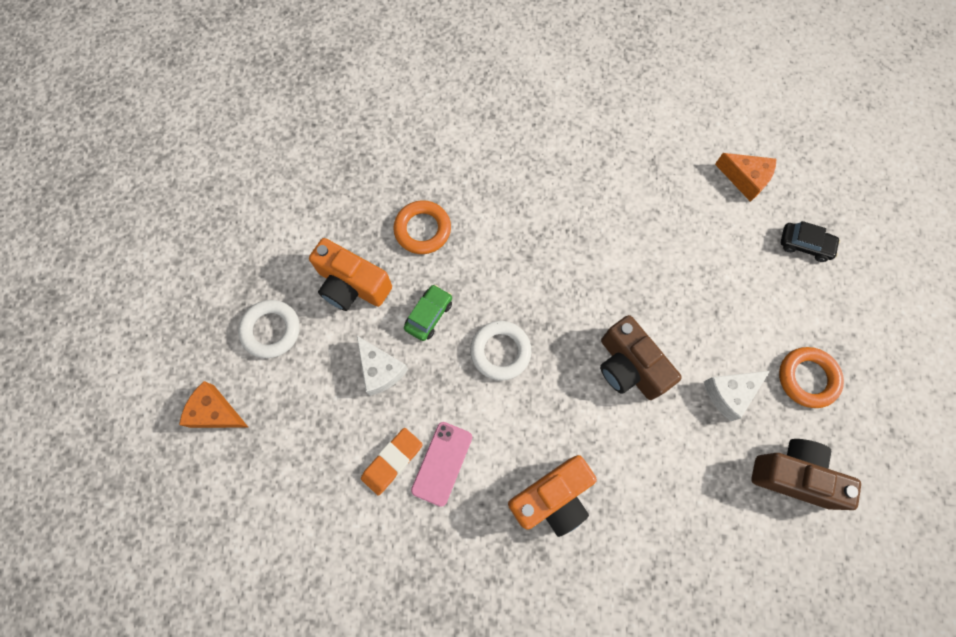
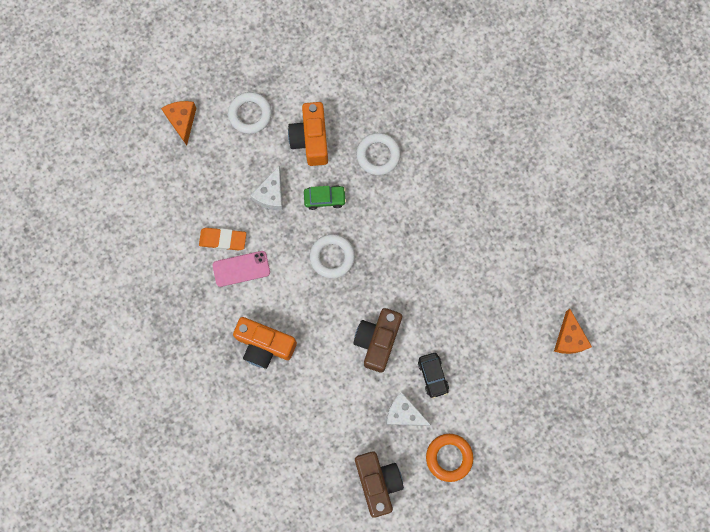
camera: 55 degrees right, 5 degrees up
(422, 230) = (378, 155): orange ring -> white ring
(804, 245) = (546, 405): black car -> black car (432, 376)

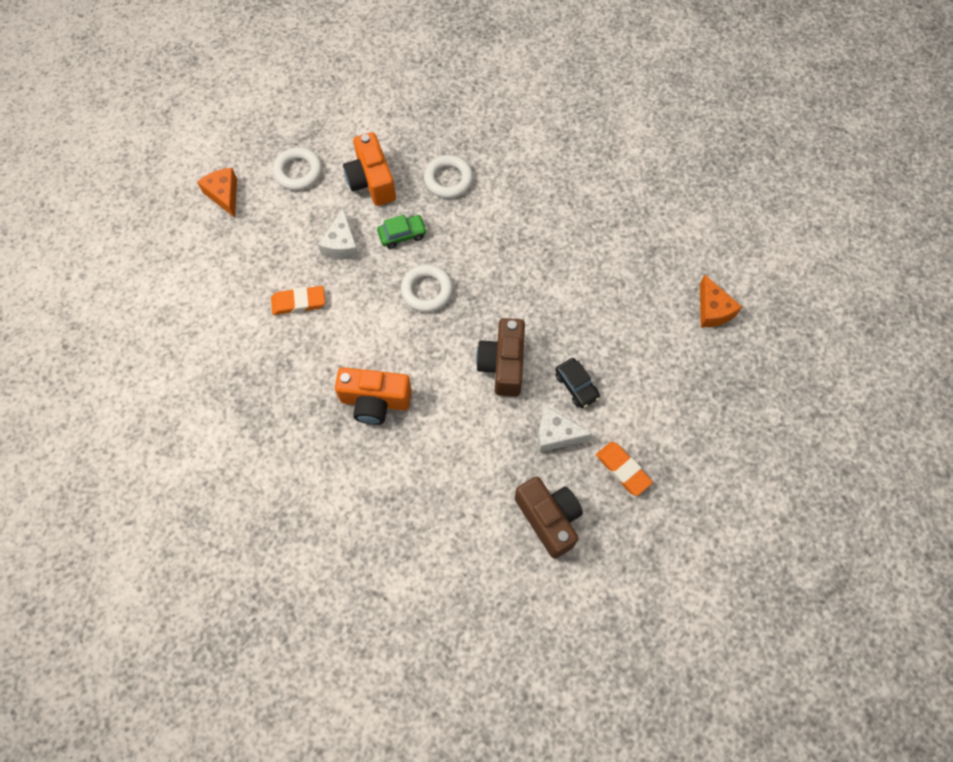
camera: 15 degrees left, 10 degrees down
(241, 268) = (327, 327): pink phone -> none
(449, 457) = (623, 469): orange ring -> orange eraser

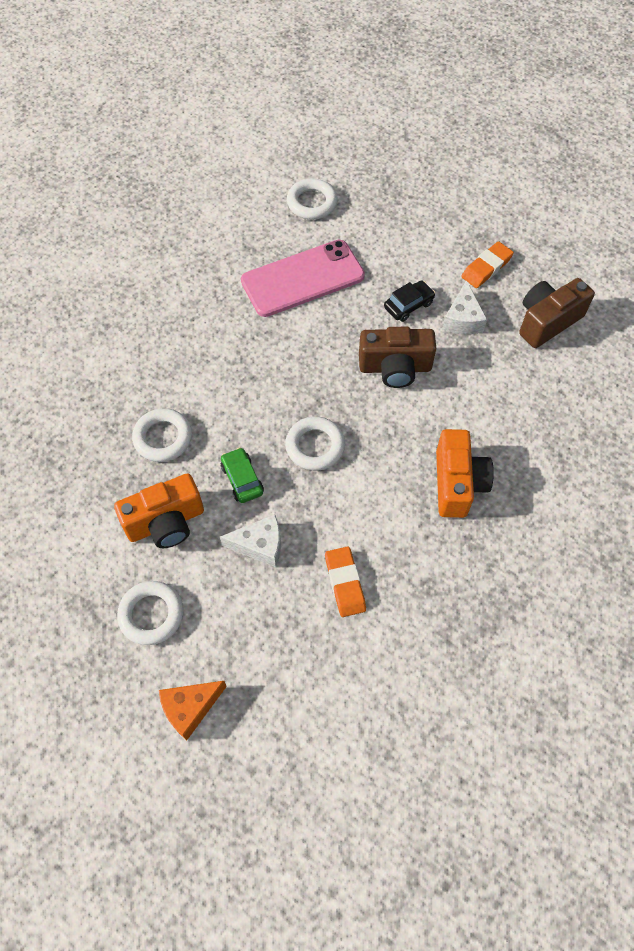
camera: 95 degrees left, 5 degrees down
(613, 294) = (302, 279): none -> pink phone
(712, 310) = (312, 203): orange cheese -> white ring

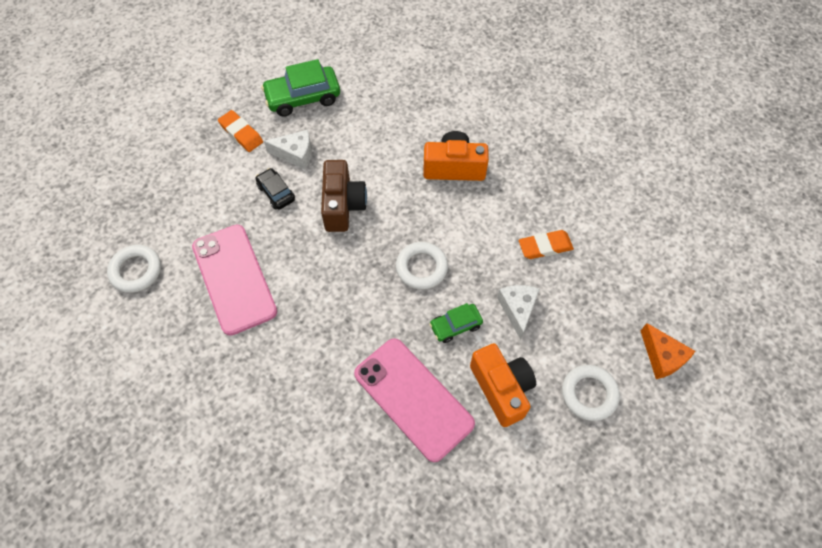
camera: 90 degrees left, 0 degrees up
(163, 438) = (413, 398): white ring -> pink phone
(547, 321) = (303, 97): brown camera -> green car

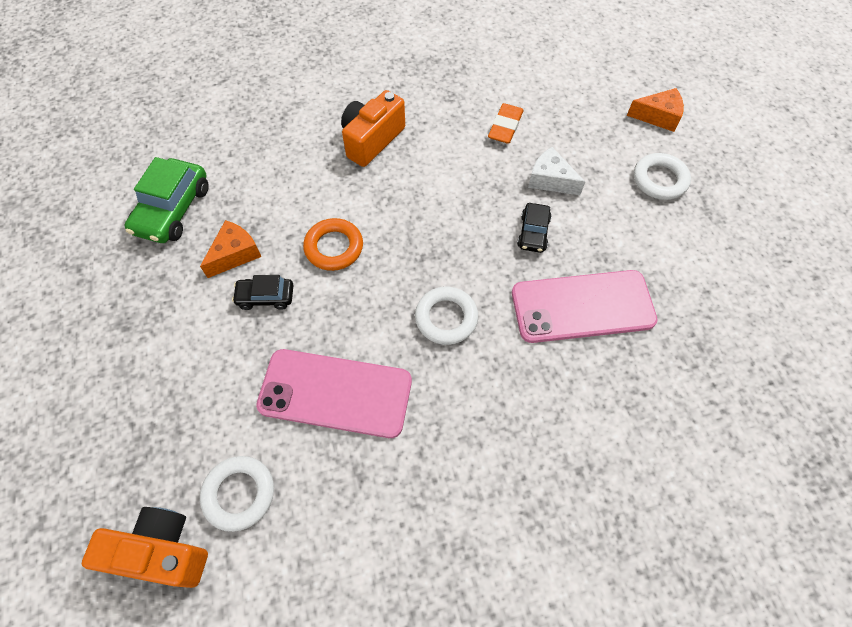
camera: 55 degrees left, 0 degrees up
(241, 133) = (159, 289): orange eraser -> none
(295, 154) = (235, 254): white cheese -> orange cheese
(343, 205) = (334, 247): brown camera -> orange ring
(421, 268) = (455, 224): white ring -> white ring (446, 318)
(455, 325) = (533, 233): green car -> black car
(502, 388) = (616, 235): orange camera -> orange camera (162, 551)

